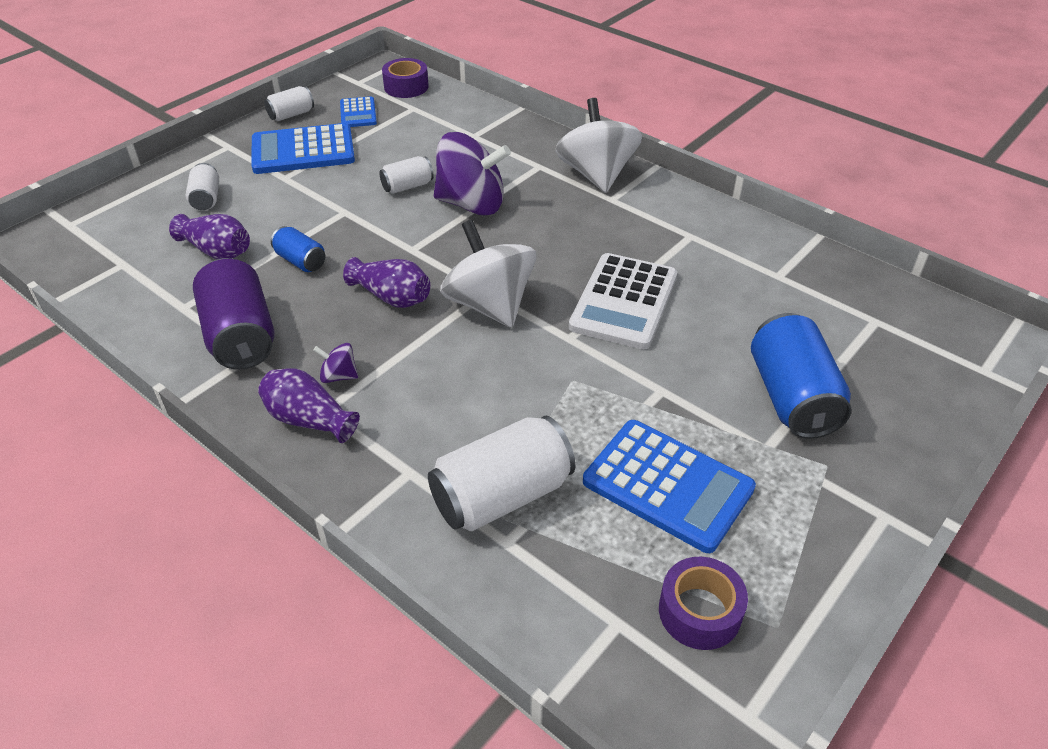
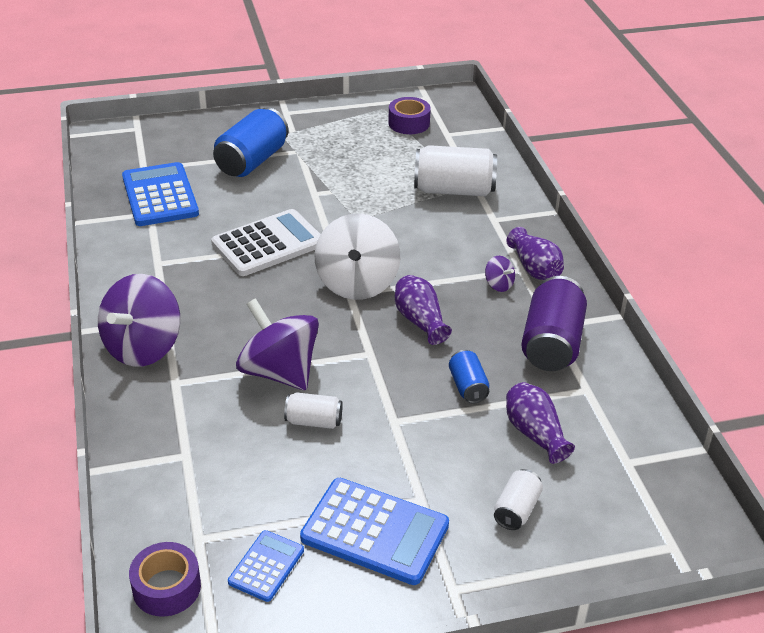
camera: 145 degrees left, 5 degrees down
(291, 115) = (344, 611): white can -> none
(596, 175) = (143, 347): white spinning top -> purple spinning top
(667, 485) = (367, 160): blue calculator -> blue calculator (160, 195)

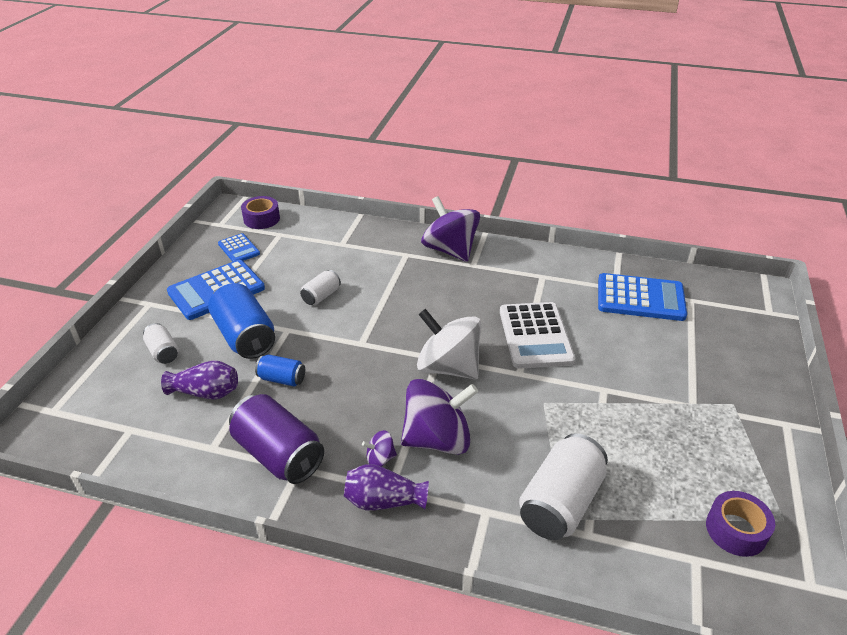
camera: 120 degrees right, 0 degrees up
(252, 161) = (682, 366): blue can -> blue can (245, 336)
(279, 372) = (379, 296): purple spinning top -> purple spinning top (437, 439)
(420, 321) = (374, 384): purple vase -> none

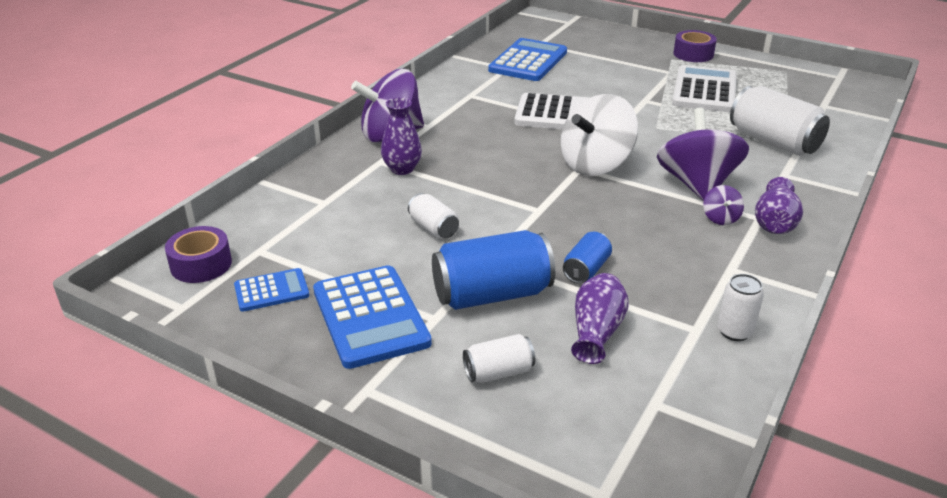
camera: 75 degrees left, 5 degrees down
(210, 471) = (734, 331): none -> white can
(279, 454) = (710, 280): purple can -> none
(399, 266) = (402, 169): none -> purple vase
(661, 437) = (704, 90): none -> white calculator
(736, 530) = (796, 87): purple tape -> purple tape (693, 54)

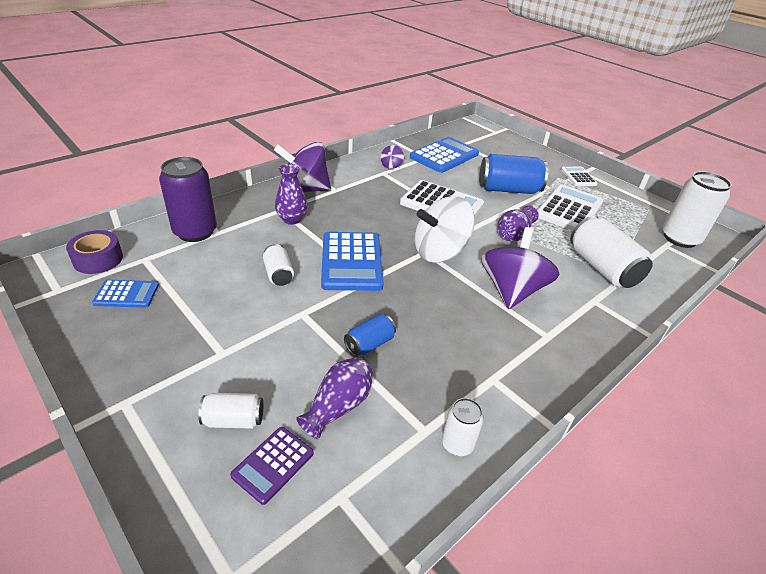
camera: 15 degrees right, 5 degrees up
(296, 208) = (195, 232): none -> purple can
(370, 317) = (177, 337): blue calculator -> blue calculator (351, 262)
(492, 294) = (280, 345): blue can -> blue can (508, 189)
(569, 397) = (273, 464): none -> purple calculator
(693, 54) = (578, 177): purple tape -> white calculator
(720, 218) = (513, 327): purple spinning top -> purple spinning top (391, 165)
(774, 223) = (558, 344): purple vase -> purple vase (514, 234)
(833, 95) = (680, 238): none -> white can

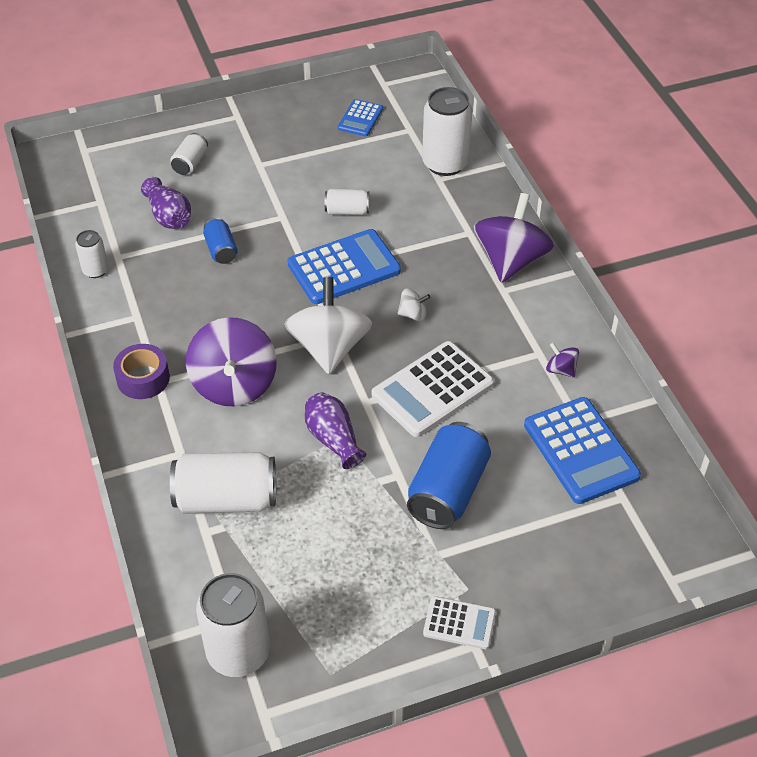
camera: 115 degrees right, 10 degrees up
(98, 259) = (420, 103): purple tape -> purple tape (143, 378)
(195, 232) = (445, 163): purple can -> white can
(273, 464) = (143, 176): purple calculator -> none
(292, 219) = (444, 237): purple vase -> none
(351, 262) = (344, 268): blue calculator -> blue calculator turned 135 degrees clockwise
(381, 221) = (413, 314): none -> white spinning top
(511, 290) = (234, 384): purple spinning top -> purple spinning top turned 45 degrees clockwise
(569, 209) = (367, 544): white calculator -> none

